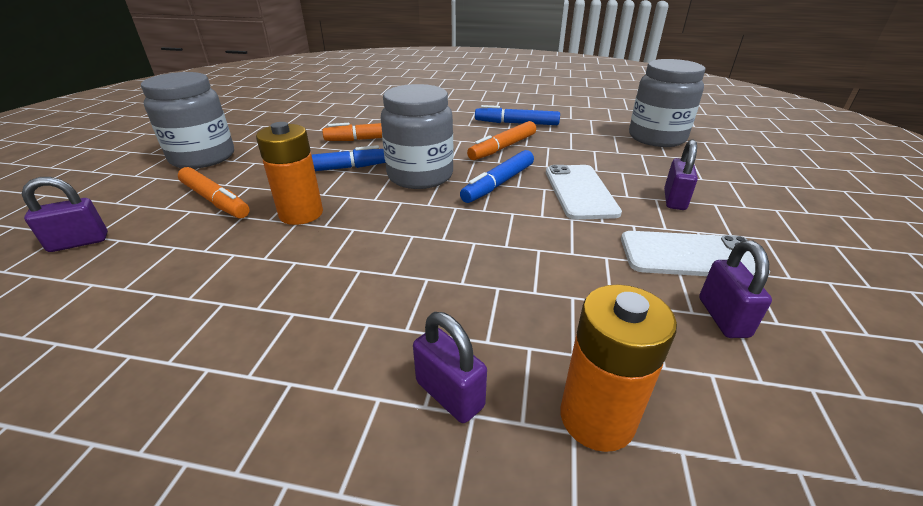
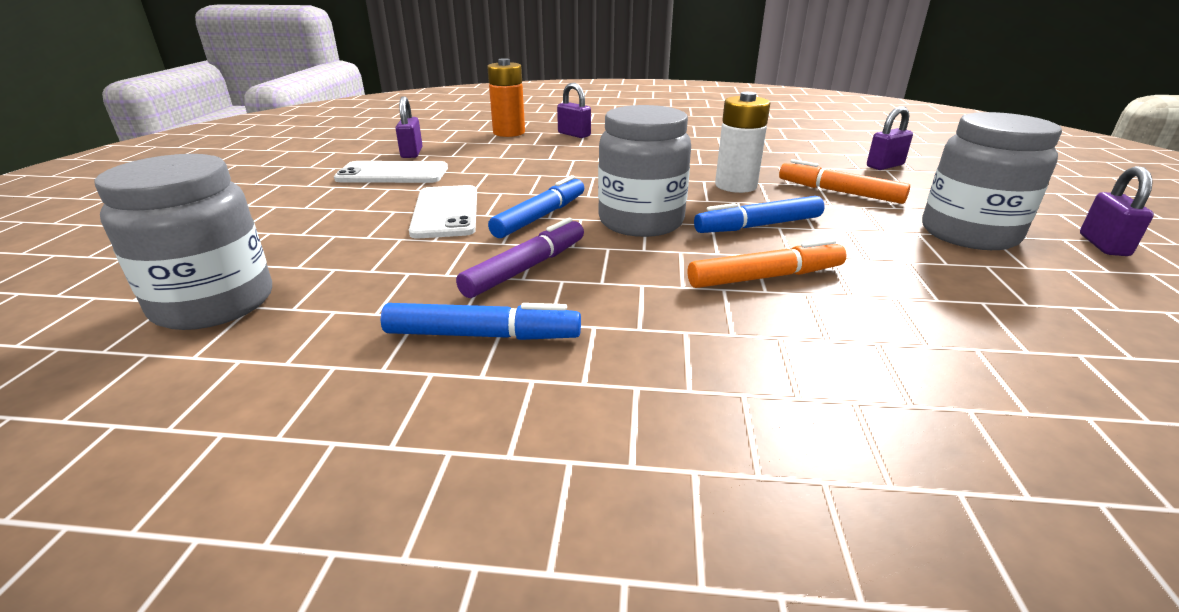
camera: 175 degrees right, 5 degrees down
(301, 214) = (736, 186): orange battery -> white battery
(503, 148) = (526, 268): orange marker -> purple marker
(674, 200) = (345, 208): purple padlock -> purple padlock (1103, 245)

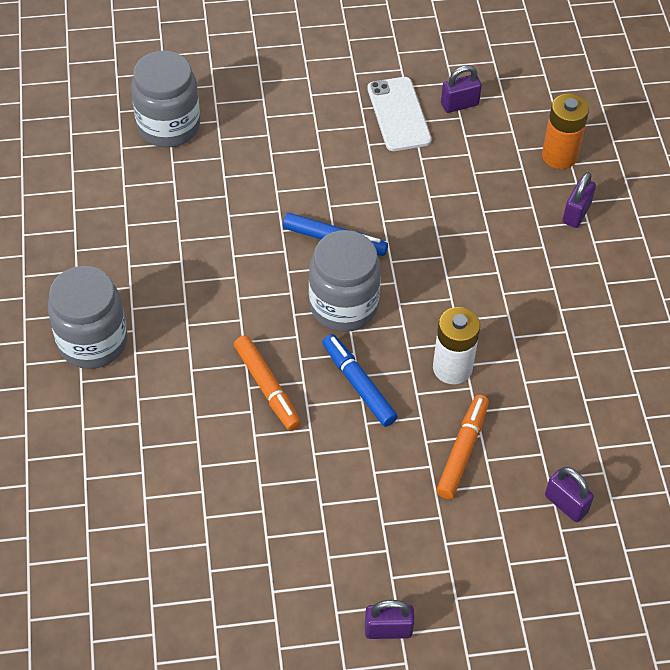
camera: 75 degrees right, 25 degrees up
(446, 212) = (326, 180): white phone -> none
(482, 335) = (164, 255): blue marker -> none
(526, 268) = (246, 254): purple marker -> none
(968, 234) = (384, 534): grey jar -> grey jar (92, 342)

